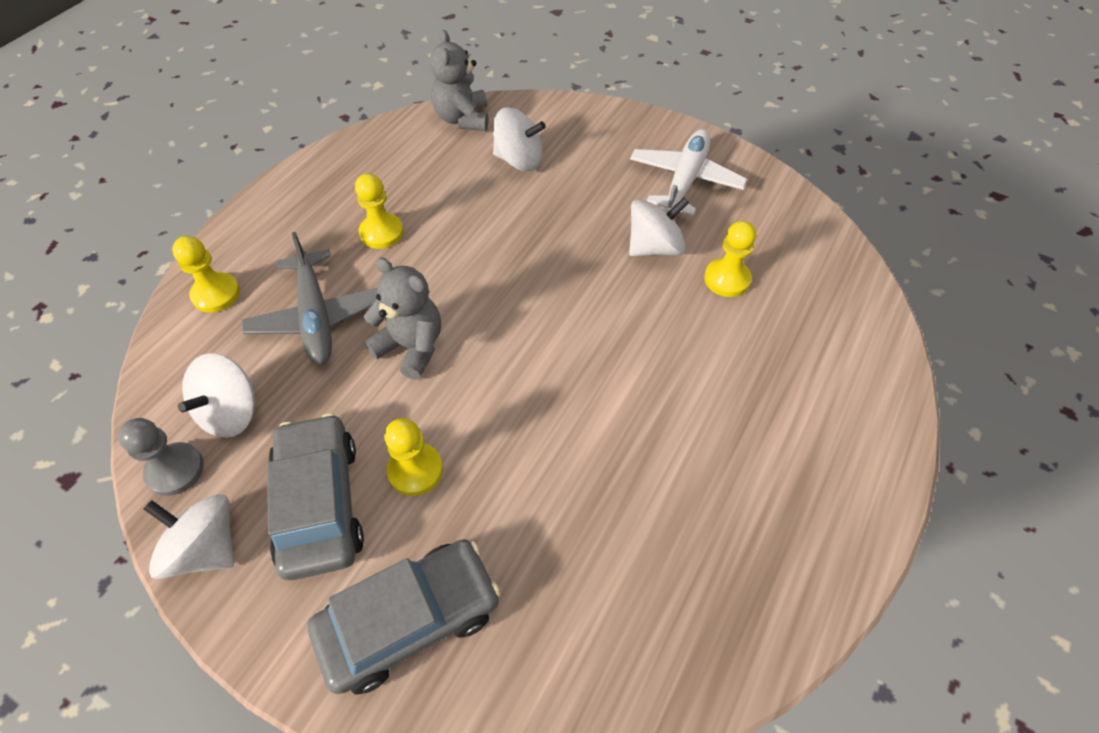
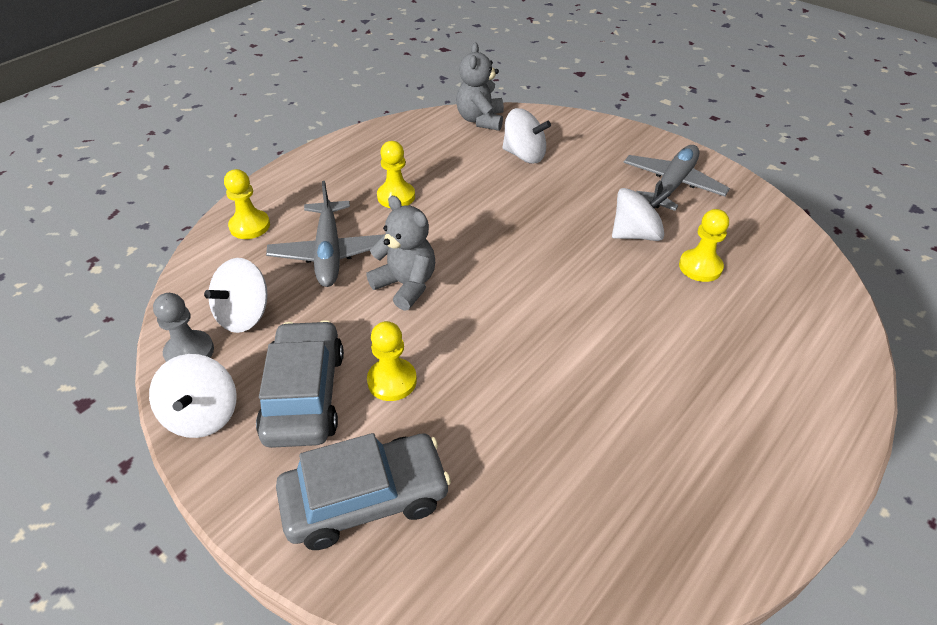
camera: 10 degrees right, 10 degrees down
(206, 548) = (202, 415): white spinning top -> white spinning top turned 135 degrees counterclockwise
(685, 180) = (672, 185): white plane -> grey plane

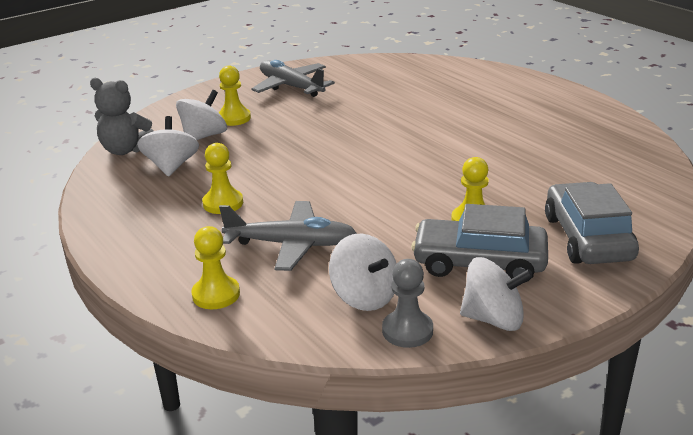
camera: 75 degrees left, 15 degrees down
(406, 285) = (359, 206): grey teddy bear -> none
(636, 234) = (342, 108): white spinning top -> white spinning top (171, 166)
(700, 267) = (389, 93): yellow pawn -> yellow pawn (234, 118)

